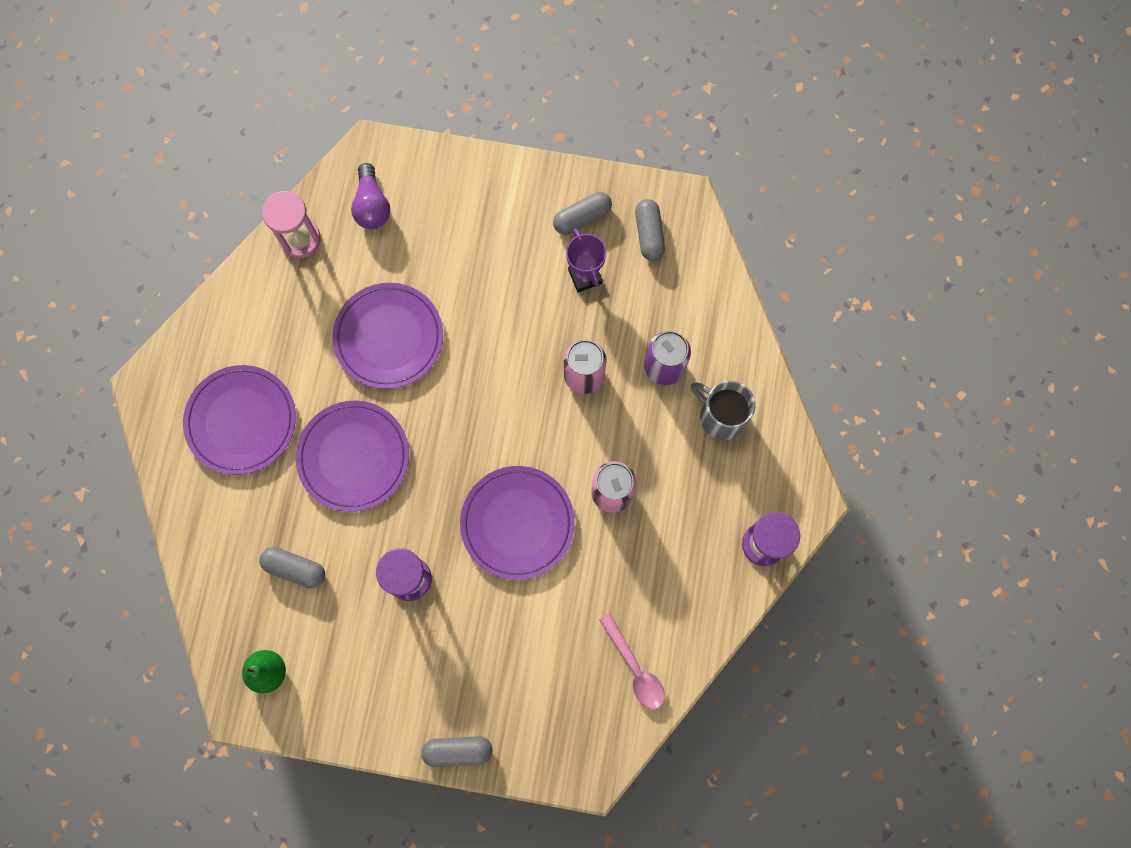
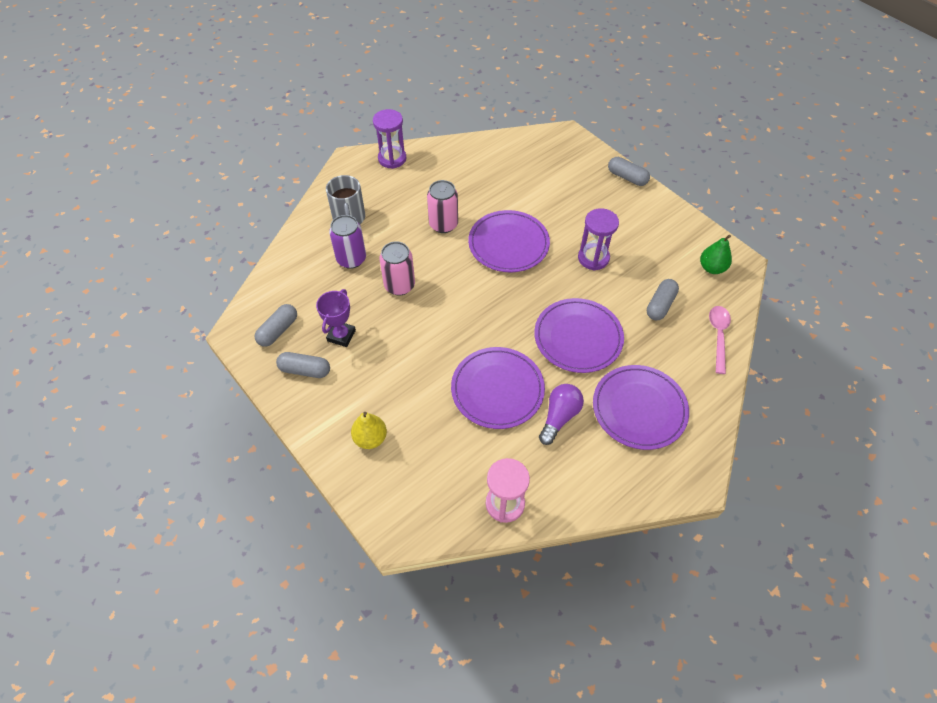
camera: 140 degrees left, 20 degrees down
(295, 568) = (660, 305): grey capsule -> grey capsule turned 60 degrees clockwise
(372, 206) = (432, 487): purple light bulb -> purple light bulb (559, 417)
(462, 205) = (370, 438): none -> yellow pear
(635, 668) = (506, 154): pink spoon -> pink spoon (718, 335)

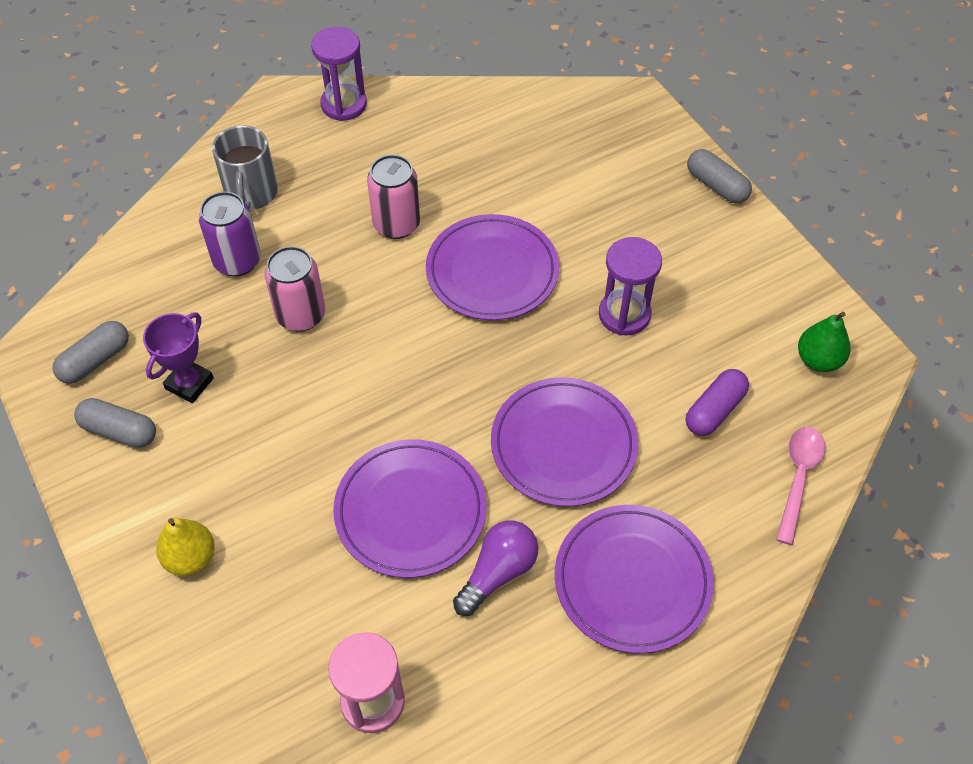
camera: 10 degrees right, 0 degrees up
(660, 305) = (714, 410): grey capsule -> purple capsule

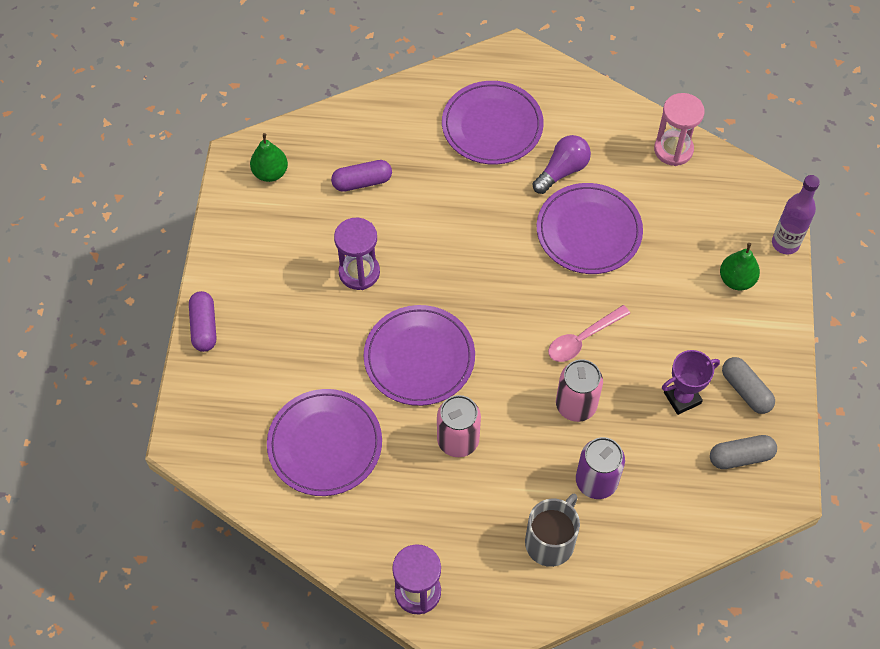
camera: 145 degrees left, 5 degrees up
(147, 650) = (785, 243): none -> purple bottle
(190, 558) = (736, 280): yellow pear -> green pear
(498, 572) = (562, 171): purple light bulb -> purple light bulb turned 150 degrees clockwise
(563, 445) = (469, 215): purple plate -> purple plate (325, 444)
(716, 186) = (204, 327): grey capsule -> purple capsule
(798, 477) = (352, 121): pink spoon -> pink spoon (582, 339)

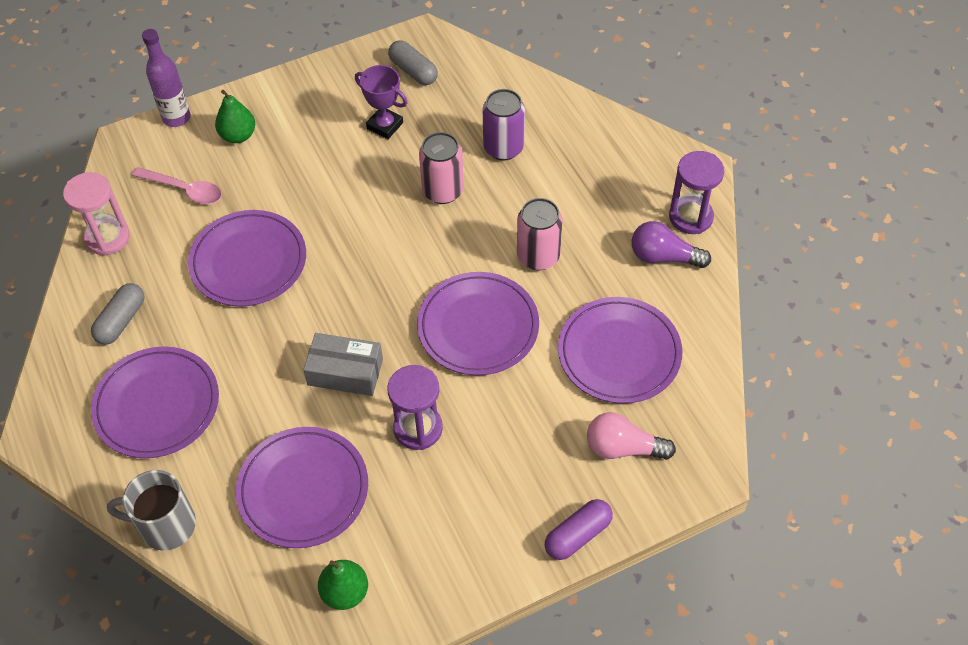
camera: 120 degrees left, 5 degrees down
(245, 396) = (623, 448): none -> pink light bulb
(362, 182) = (303, 489): purple capsule -> purple plate
(440, 249) = (345, 372): none -> grey box
(550, 541) = (578, 153): grey mug -> grey mug (165, 525)
(562, 171) = (185, 315): purple light bulb -> purple light bulb (663, 257)
(582, 339) = (373, 215): pink spoon -> pink spoon (185, 190)
(745, 390) = (349, 90): grey capsule -> grey capsule (121, 321)

